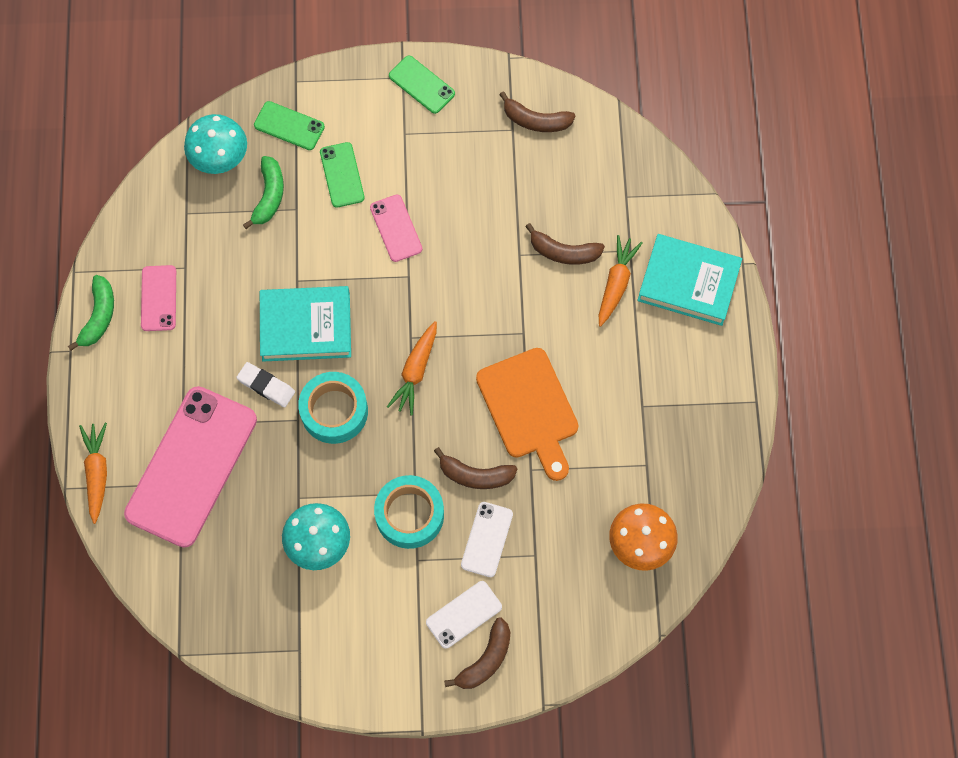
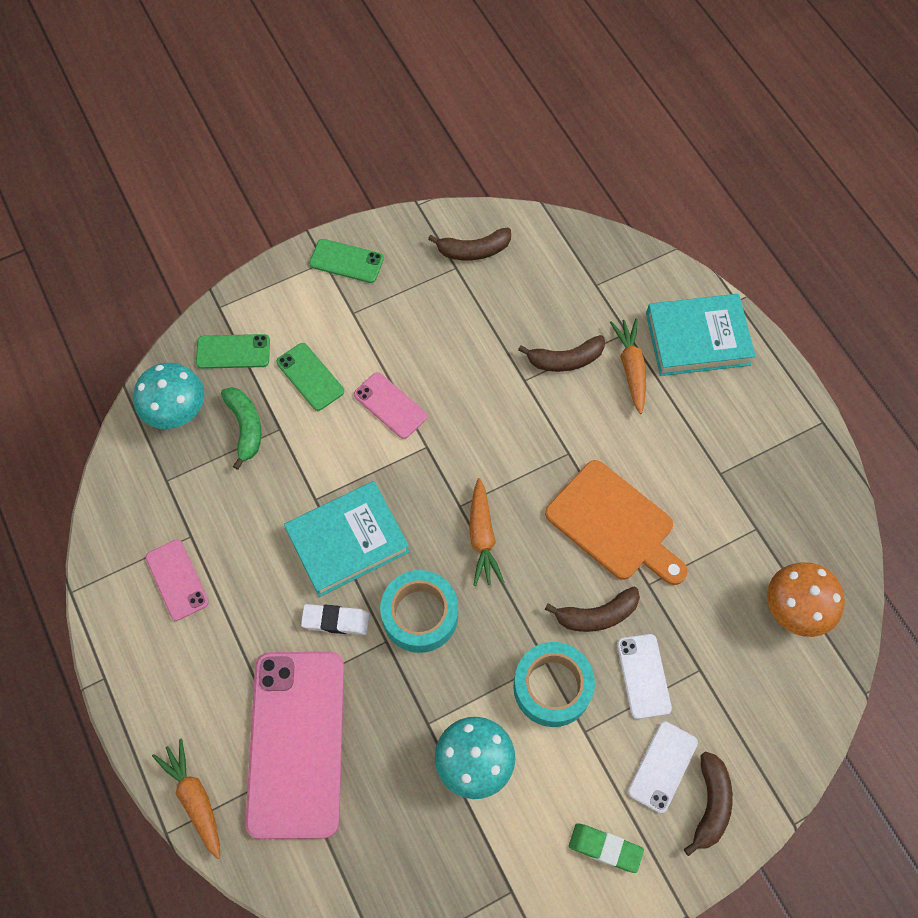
camera: 25 degrees left, 5 degrees down
(99, 316) = (120, 627): green banana -> none
(386, 653) = (605, 848): none -> green eraser

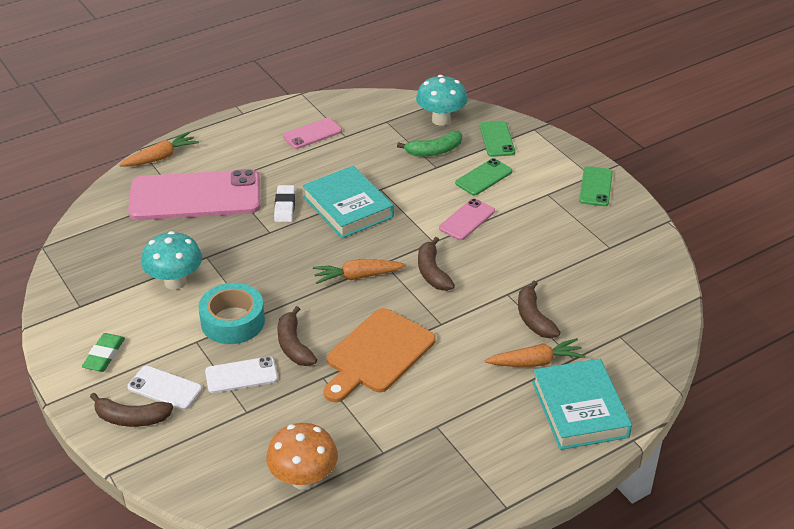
camera: 85 degrees right, 25 degrees down
(420, 615) = (290, 247): turquoise tape -> none
(474, 250) = (631, 257): brown banana -> brown banana (432, 272)

